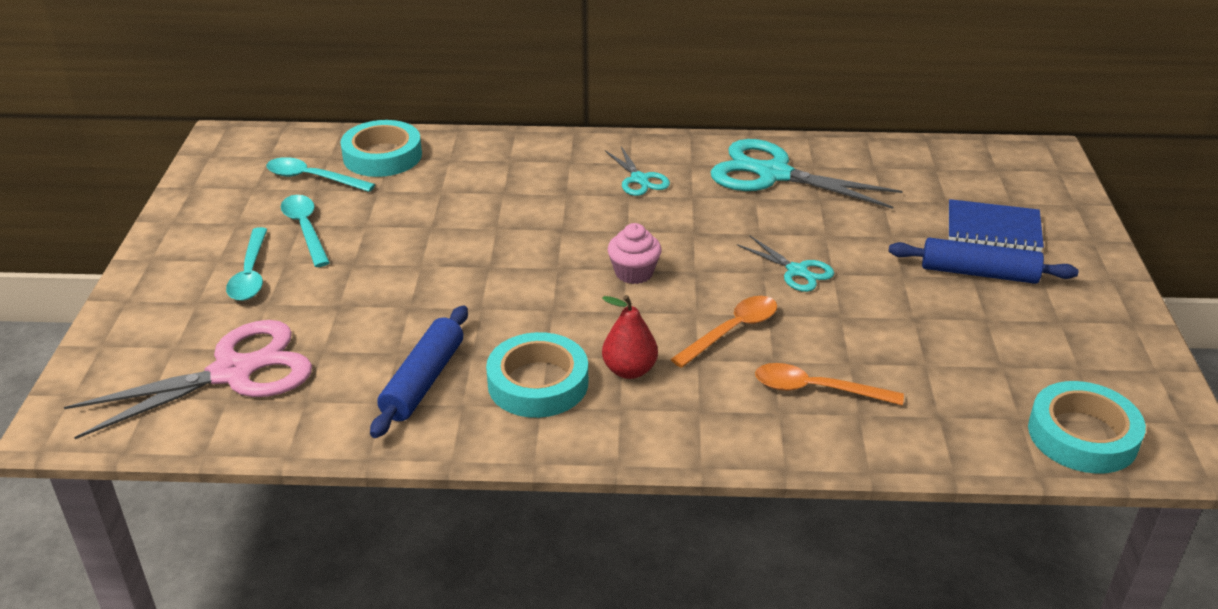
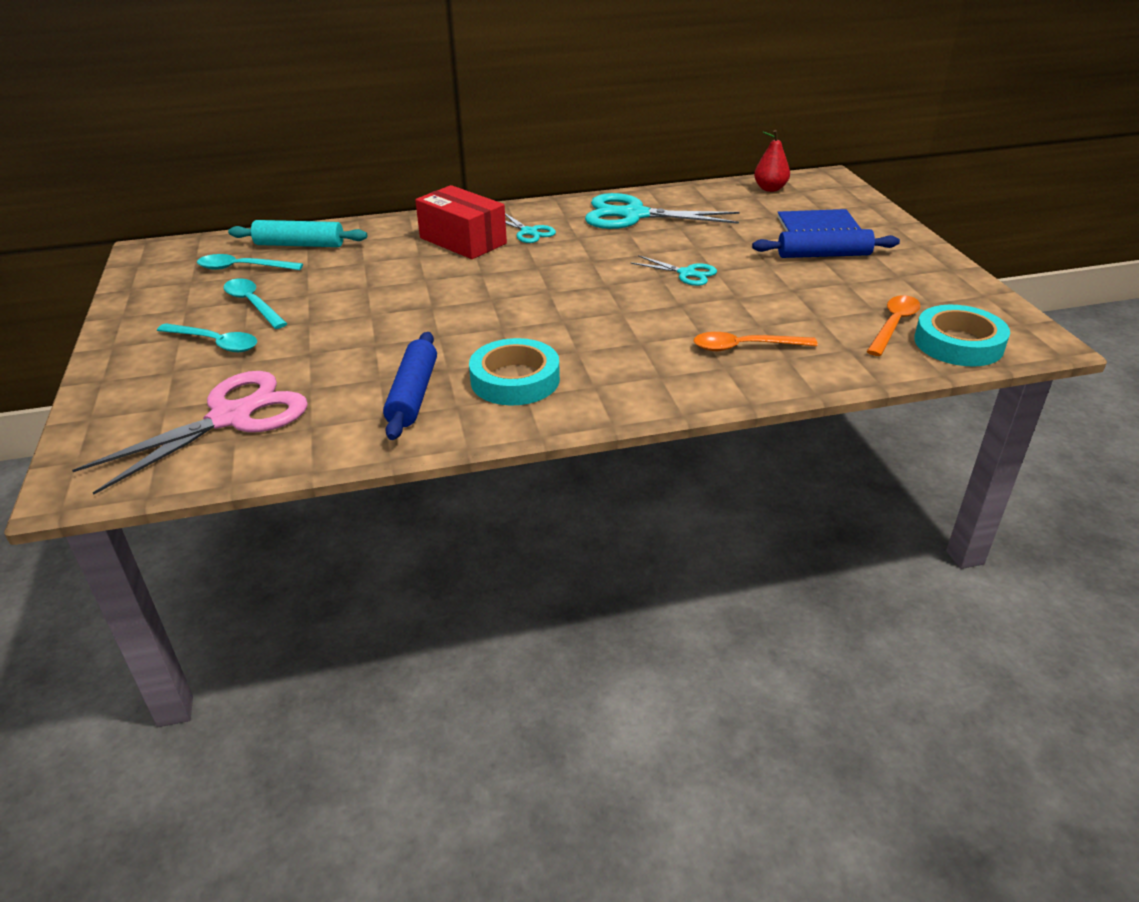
camera: 15 degrees left, 0 degrees up
(250, 274) = (215, 343): turquoise spoon -> turquoise spoon turned 45 degrees counterclockwise
(382, 156) = (299, 245): turquoise tape -> turquoise rolling pin
(560, 179) = (463, 241): none -> red box
(629, 370) = (588, 358): red pear -> red pear (770, 189)
(634, 273) = (557, 293): pink cupcake -> none
(732, 331) = (657, 319): orange spoon -> orange spoon (893, 325)

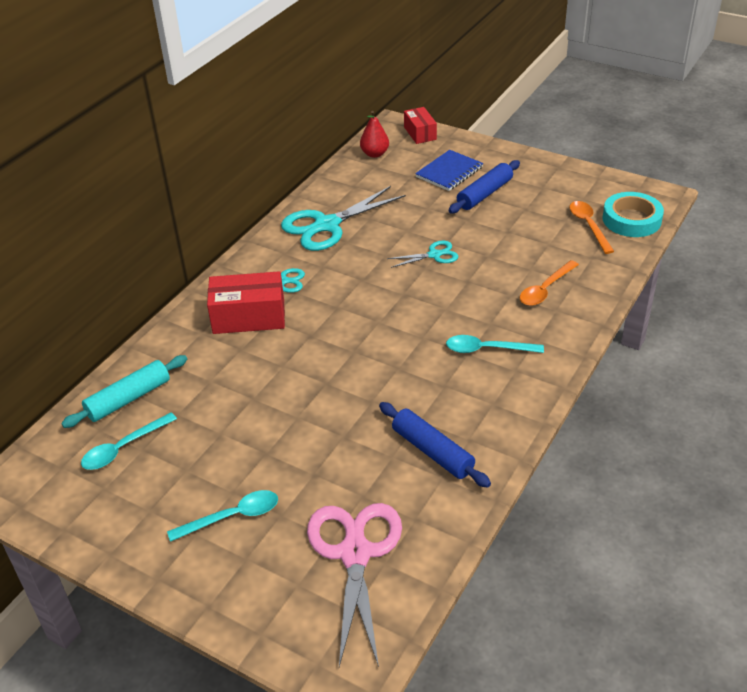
camera: 45 degrees left, 5 degrees up
(253, 304) = (196, 469): turquoise spoon -> turquoise spoon (487, 349)
(515, 380) = (469, 398): turquoise tape -> none
(843, 191) = (420, 133): none -> red box

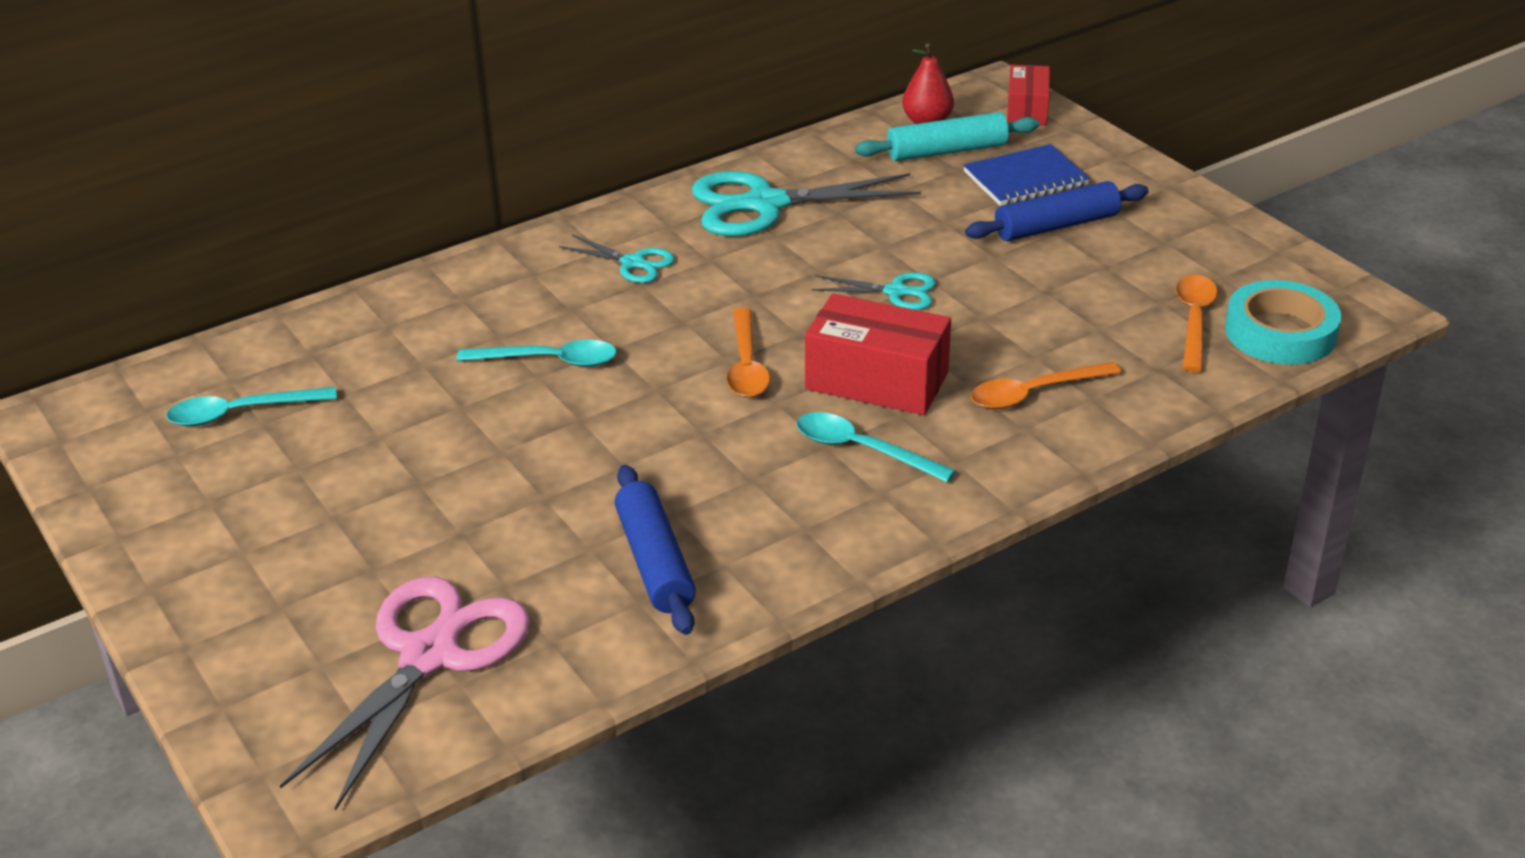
camera: 25 degrees right, 5 degrees down
(128, 399) = (298, 353): turquoise rolling pin -> turquoise rolling pin (946, 151)
(232, 517) = (307, 548): turquoise spoon -> turquoise spoon (549, 361)
(249, 317) = (546, 297): red box -> red box (877, 381)
(390, 321) = (746, 365): none -> orange spoon

